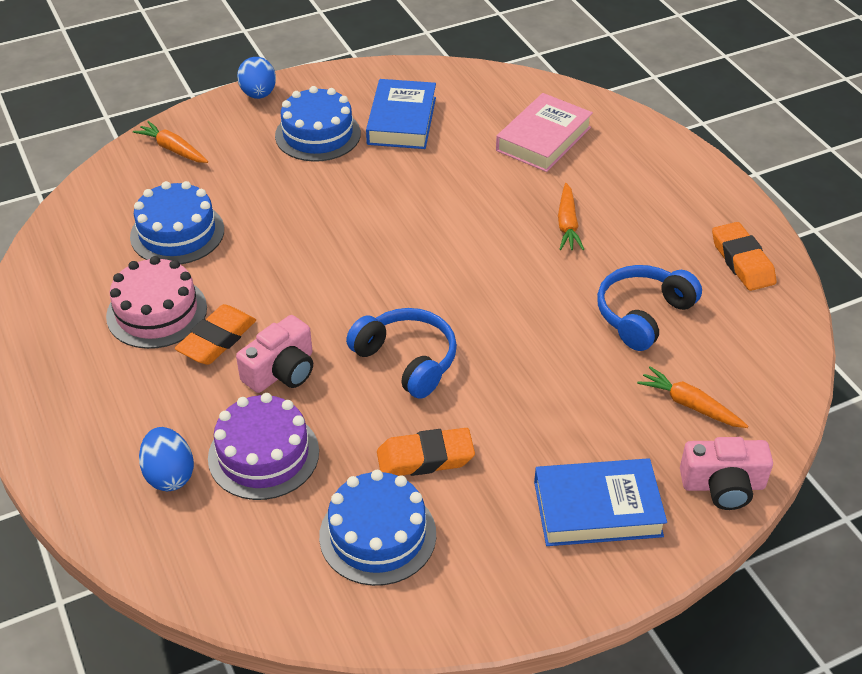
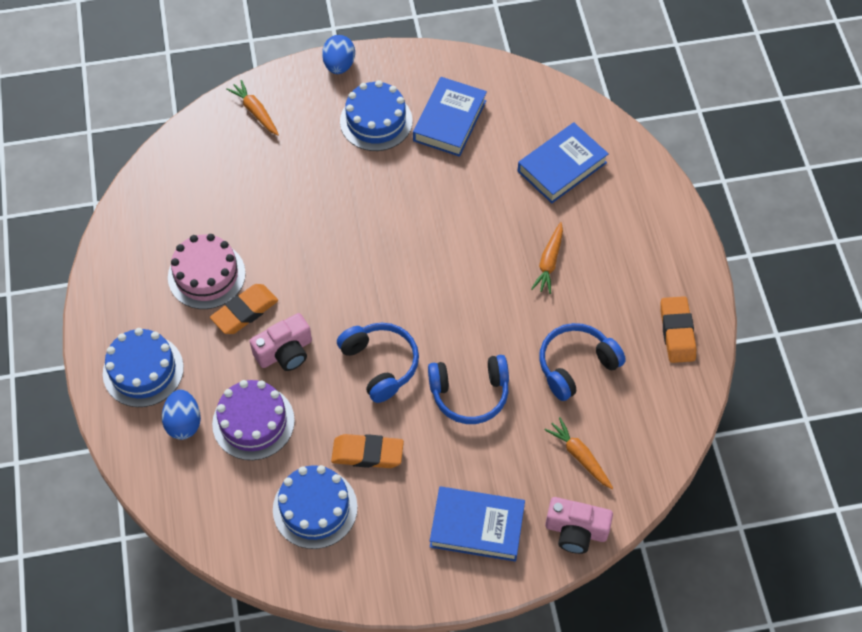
camera: 15 degrees right, 15 degrees up
(177, 233) = (239, 201): blue cake -> blue cake (143, 370)
(529, 368) = (469, 394): none -> blue headphones
(543, 139) = (562, 167): pink book -> blue book

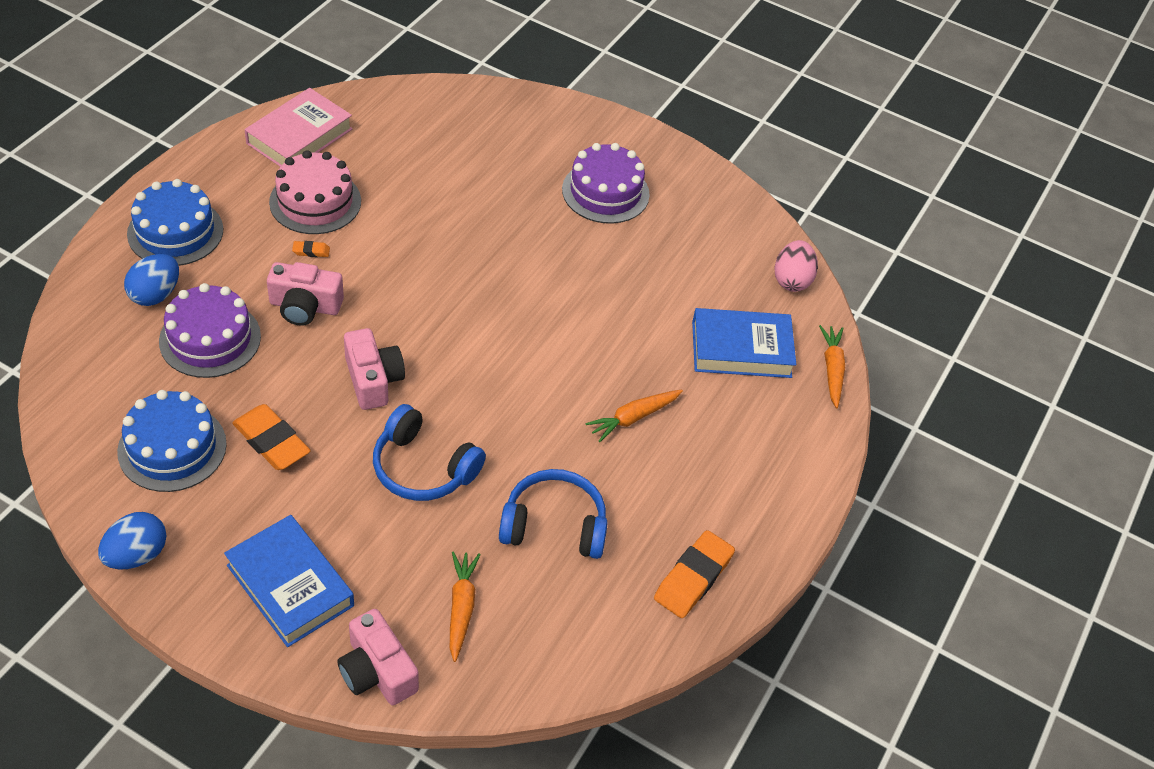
camera: 35 degrees right, 10 degrees down
(140, 236) = (299, 136): none -> pink book
(245, 312) = (311, 251): orange eraser -> orange eraser, size x0.45
(255, 112) = (507, 114): orange carrot -> orange carrot (832, 369)
(339, 65) = (624, 129): blue egg -> blue egg (137, 555)
(376, 121) = (605, 192): blue cake -> purple cake
(380, 364) = (373, 380): blue headphones -> pink camera
(450, 121) = (675, 238): blue book -> none
(544, 96) = (792, 280): none -> pink egg

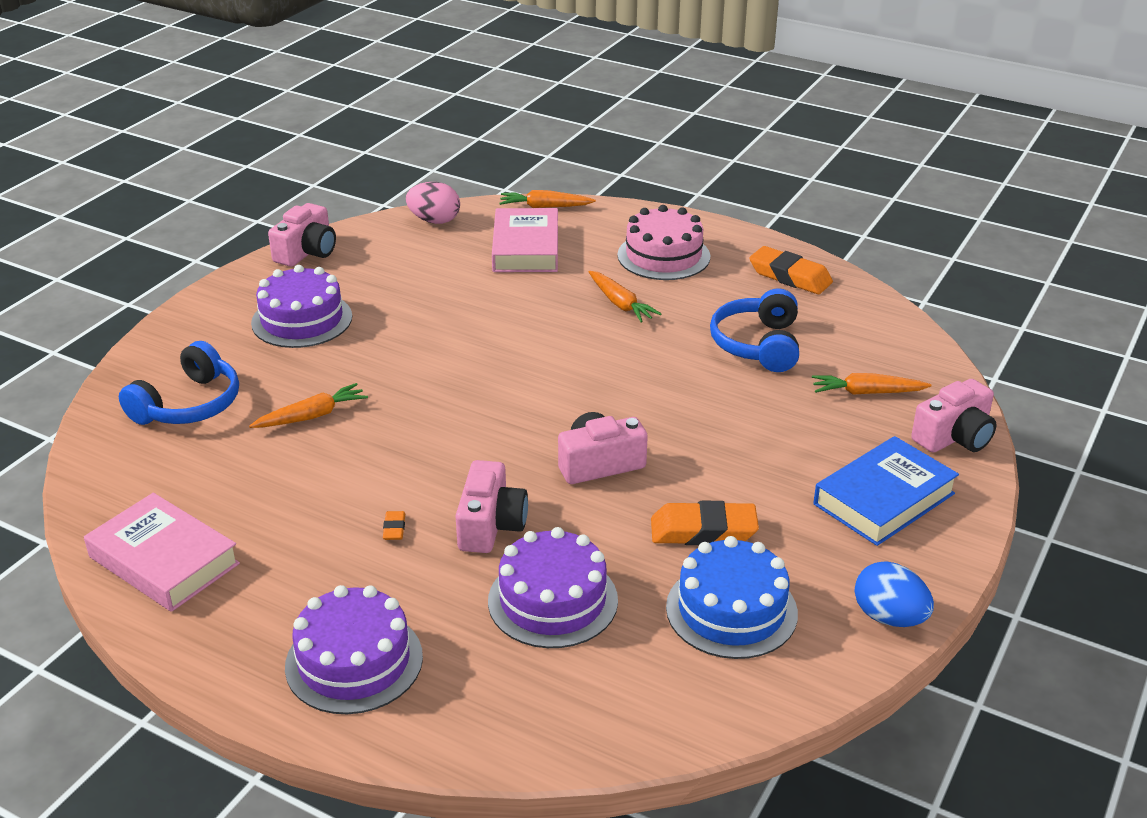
camera: 85 degrees left, 15 degrees down
(155, 294) = (478, 663): blue egg -> none
(175, 232) = (354, 661): blue cake -> purple cake
(271, 442) = (703, 531): orange eraser -> orange eraser turned 45 degrees clockwise
(315, 201) = (301, 533): pink cake -> pink cake (663, 256)
(423, 468) = (711, 423): blue headphones -> blue headphones (189, 405)
(461, 202) = (312, 416): none -> orange carrot
(723, 191) = (307, 252): none -> pink camera
(741, 349) = (526, 248): blue book -> pink book

